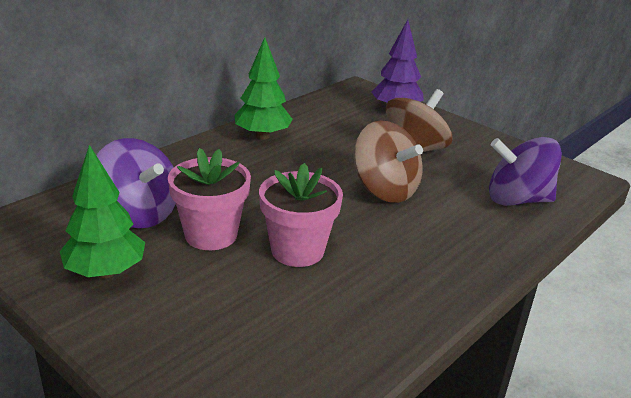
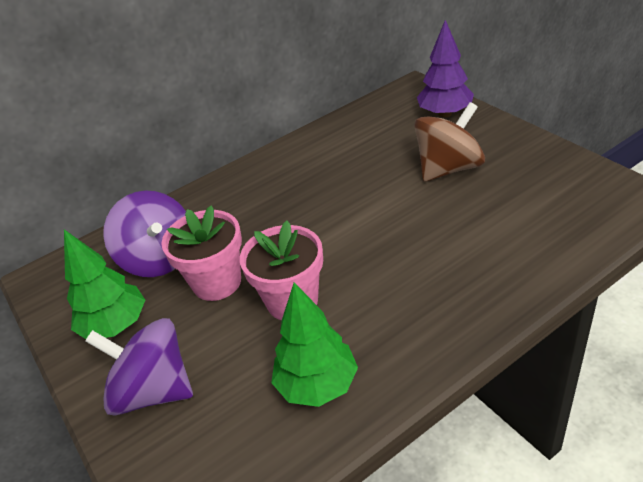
camera: 20 degrees right, 10 degrees up
(262, 136) = (297, 158): green tree -> green tree (317, 385)
(384, 190) = (401, 222): brown spinning top -> none
(517, 200) = (546, 231): purple spinning top -> purple spinning top (153, 390)

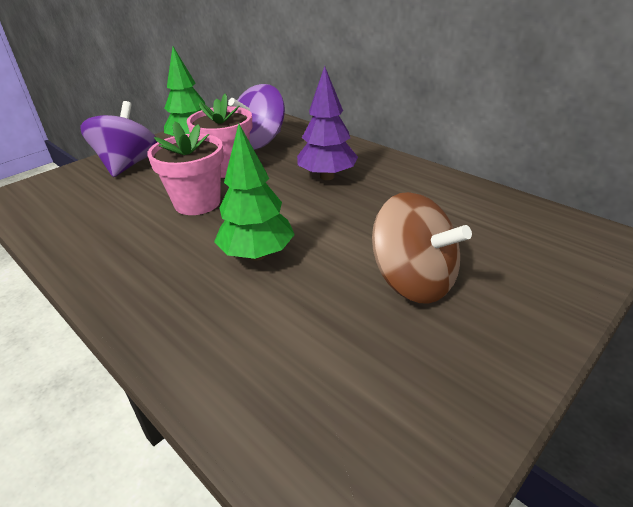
camera: 75 degrees right, 5 degrees down
(317, 385) = (100, 226): green tree -> green tree (257, 254)
(445, 114) = (551, 271): purple tree -> purple tree (327, 177)

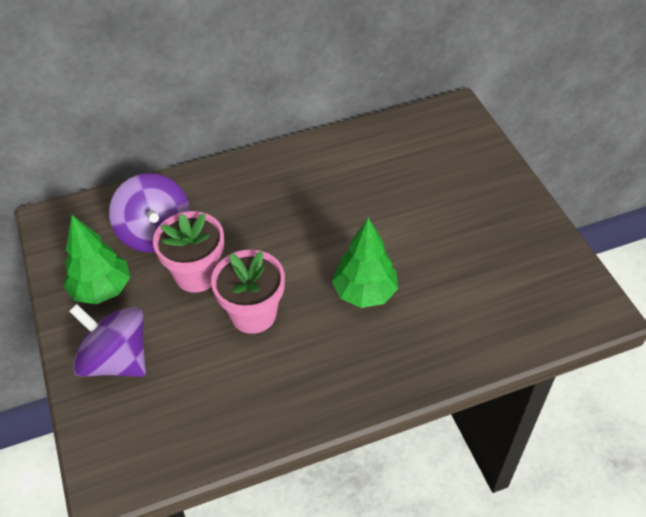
camera: 65 degrees left, 15 degrees up
(327, 177) = (272, 208): purple tree -> none
(413, 281) = (445, 220): brown spinning top -> none

